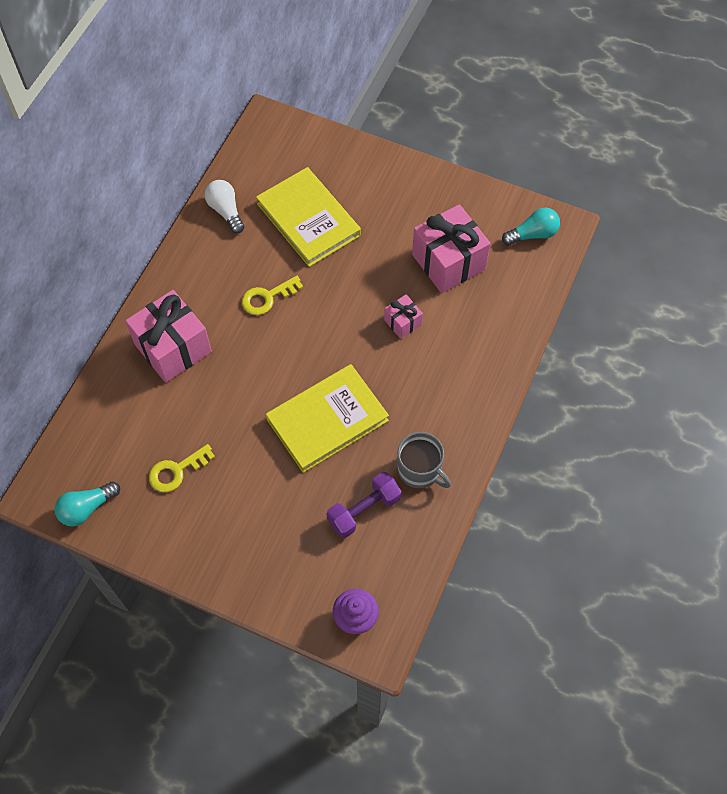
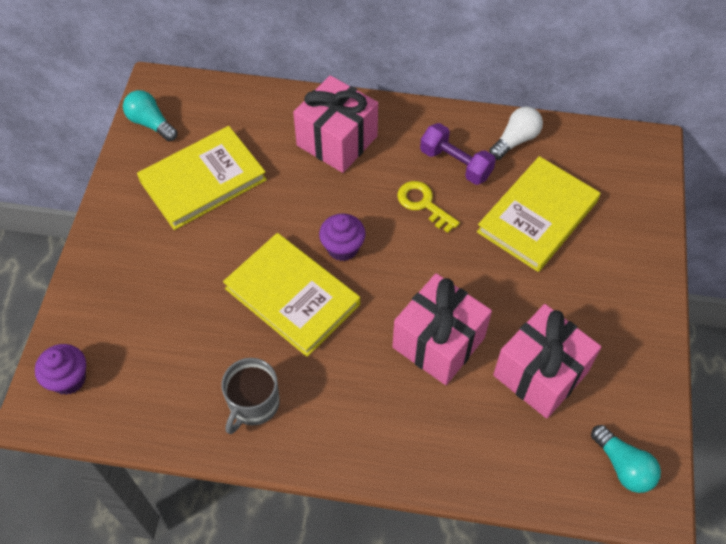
camera: 75 degrees right, 5 degrees down
(176, 471) = (203, 180): yellow key -> yellow book
(291, 370) = (342, 248): none -> purple cupcake
(364, 510) = (193, 358): purple dumbbell -> purple dumbbell (455, 164)
(402, 322) = (438, 342): pink gift -> pink gift, size x2.04

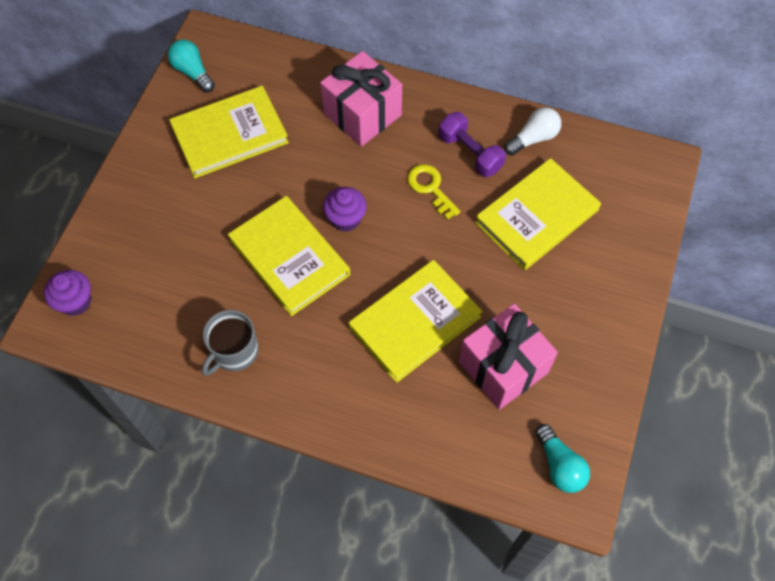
camera: 10 degrees right, 5 degrees up
(438, 342) = (415, 322): pink gift -> yellow book

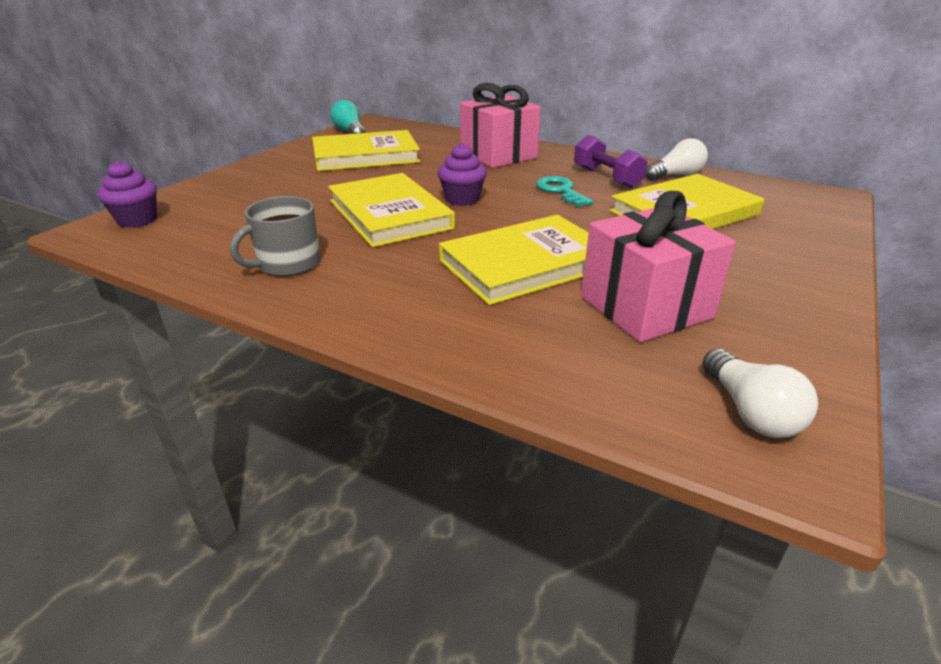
camera: 10 degrees right, 30 degrees down
(430, 188) = (560, 191): yellow key -> turquoise key
(559, 465) = (750, 412): turquoise light bulb -> white light bulb

